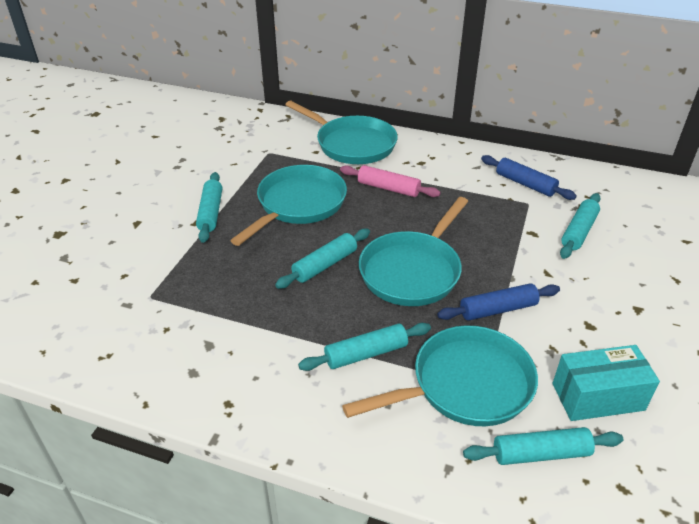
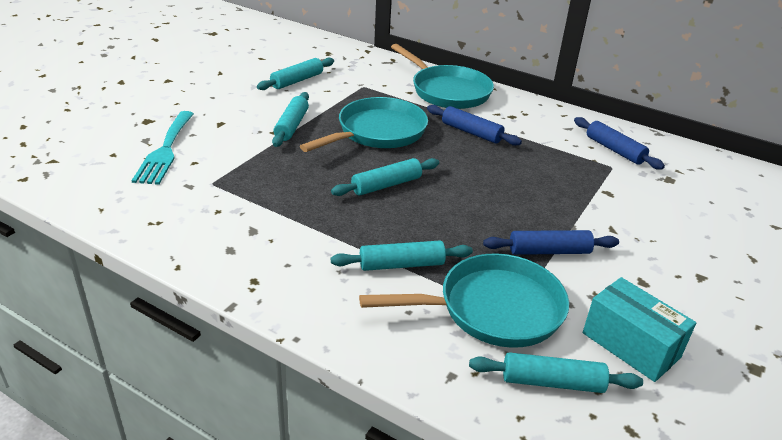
camera: 10 degrees right, 5 degrees down
(89, 266) = (165, 150): none -> turquoise fork
(388, 188) = (471, 132): pink rolling pin -> blue rolling pin
(413, 270) = (472, 204): turquoise pan -> none
(578, 231) = (658, 199): turquoise rolling pin -> turquoise rolling pin (297, 81)
(598, 397) = (630, 345): turquoise box -> turquoise box turned 45 degrees clockwise

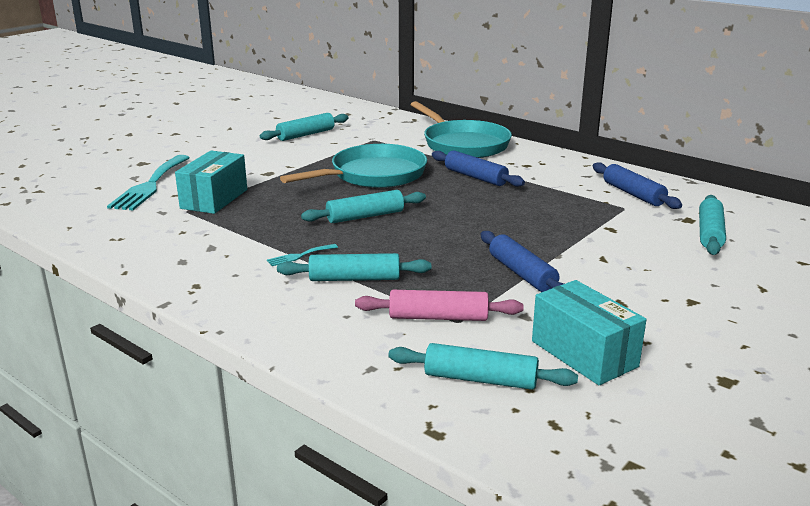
camera: 10 degrees right, 10 degrees down
(235, 167) = (214, 199): none -> turquoise box
(291, 126) = (285, 169): turquoise rolling pin -> turquoise rolling pin (709, 233)
(341, 238) = (299, 256): none -> turquoise fork
(492, 309) = (438, 317): turquoise pan -> pink rolling pin
(549, 251) = (522, 274): blue rolling pin -> blue rolling pin turned 60 degrees clockwise

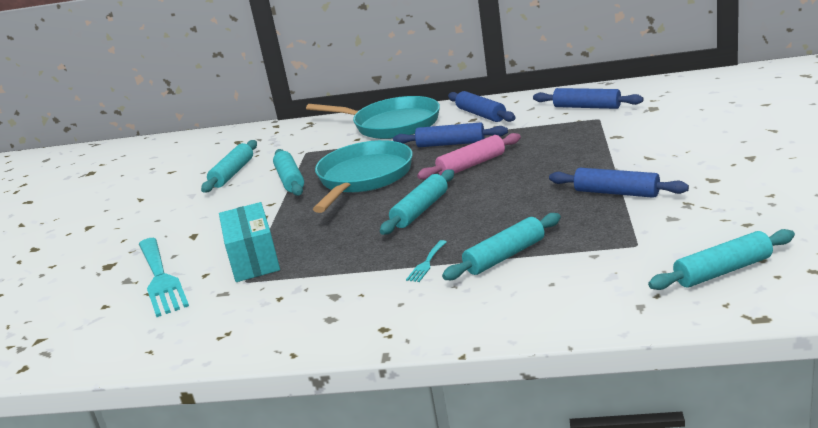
camera: 30 degrees left, 0 degrees up
(438, 317) = (618, 249): pink rolling pin -> pink rolling pin (471, 165)
(539, 164) = (481, 114): none -> blue rolling pin
(584, 354) = (751, 221): turquoise box -> none
(709, 233) = (682, 111): turquoise rolling pin -> turquoise rolling pin (290, 180)

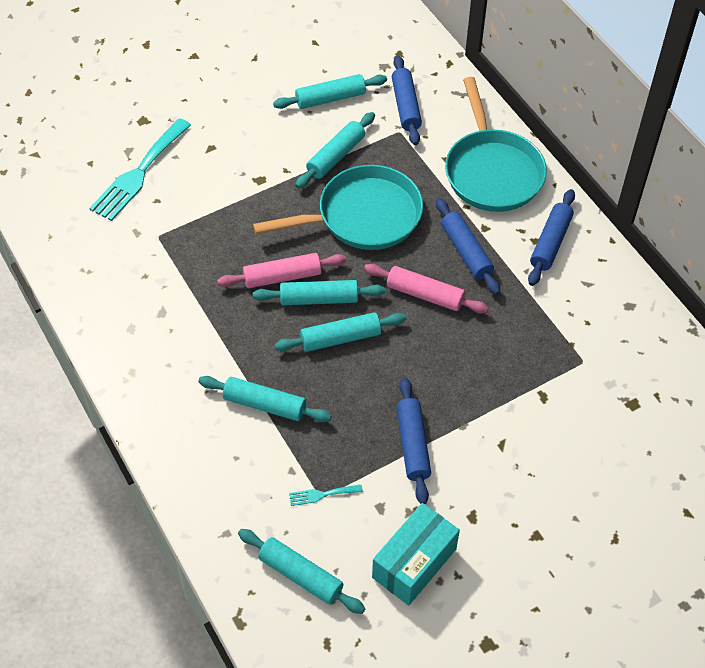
camera: 50 degrees right, 30 degrees up
(253, 259) = (190, 220): turquoise box -> turquoise box (414, 563)
(376, 223) = (282, 277): none -> pink rolling pin
(426, 263) = (232, 352): turquoise fork -> turquoise fork (322, 494)
(472, 207) = (340, 338): none -> turquoise rolling pin
(587, 107) = (610, 337): blue rolling pin -> blue rolling pin (405, 106)

